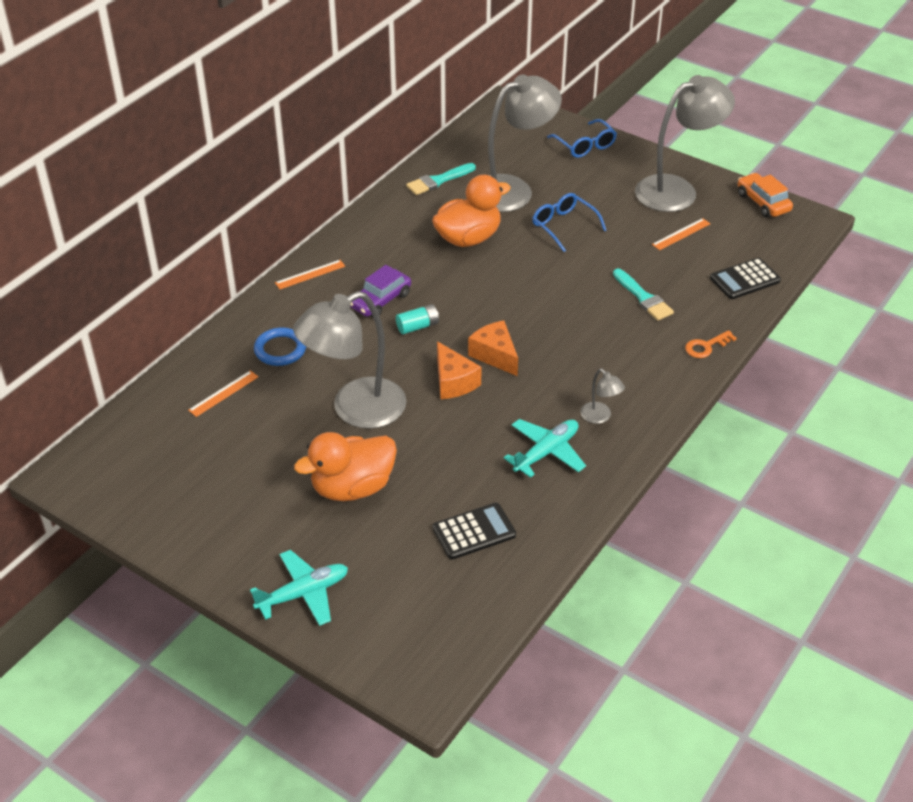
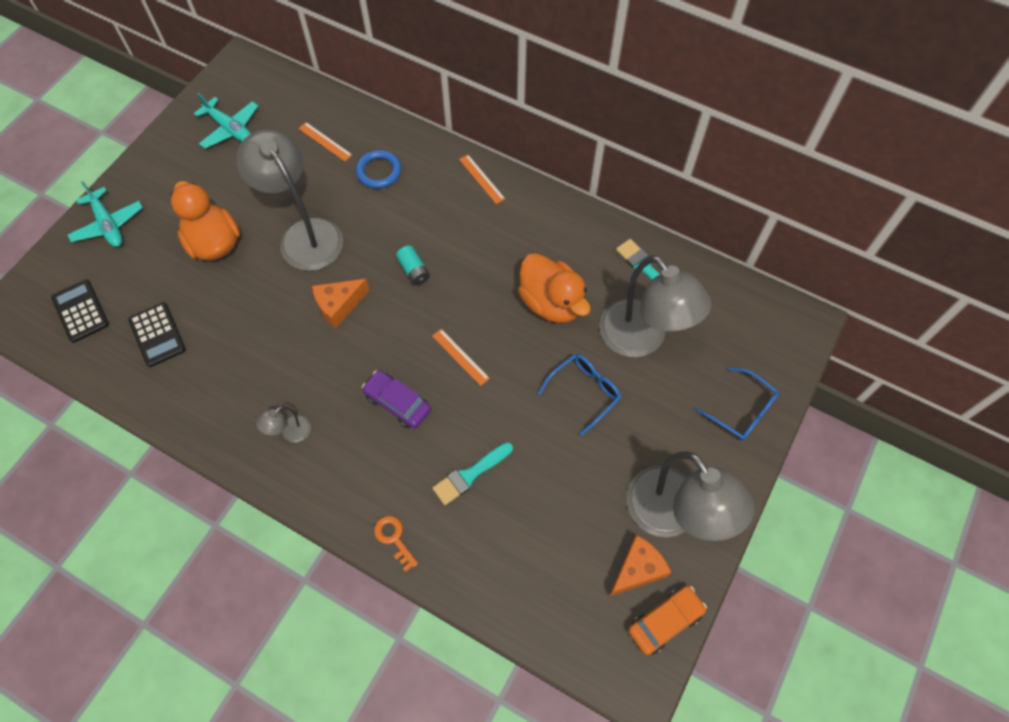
camera: 85 degrees right, 20 degrees up
(380, 300) = (448, 237): purple car -> purple car (397, 403)
(495, 355) = (375, 337): orange cheese -> orange cheese (637, 569)
(546, 452) = (246, 387): turquoise plane -> turquoise plane (230, 129)
(585, 146) = (742, 411): blue glasses -> blue glasses turned 105 degrees counterclockwise
(681, 234) = (587, 518): orange ruler -> orange ruler (460, 357)
(744, 279) = (510, 588): black calculator -> black calculator (81, 311)

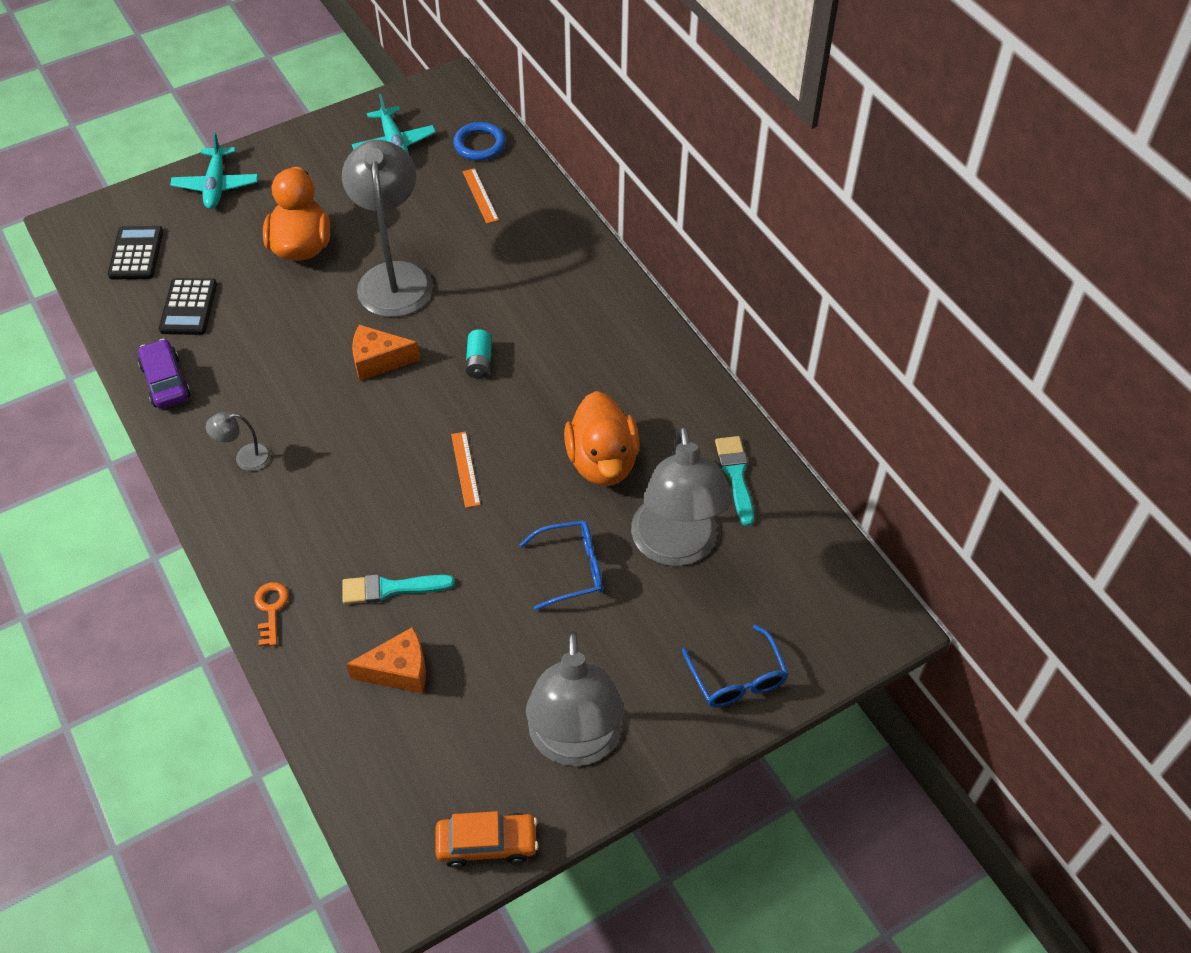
camera: 30 degrees right, 10 degrees down
(379, 171) = (514, 248): blue ring -> blue ring (479, 144)
(397, 403) = (369, 482): purple car -> purple car (166, 381)
(481, 179) = (619, 302): orange ruler -> none
(637, 569) = (496, 776): orange cheese -> orange cheese (399, 670)

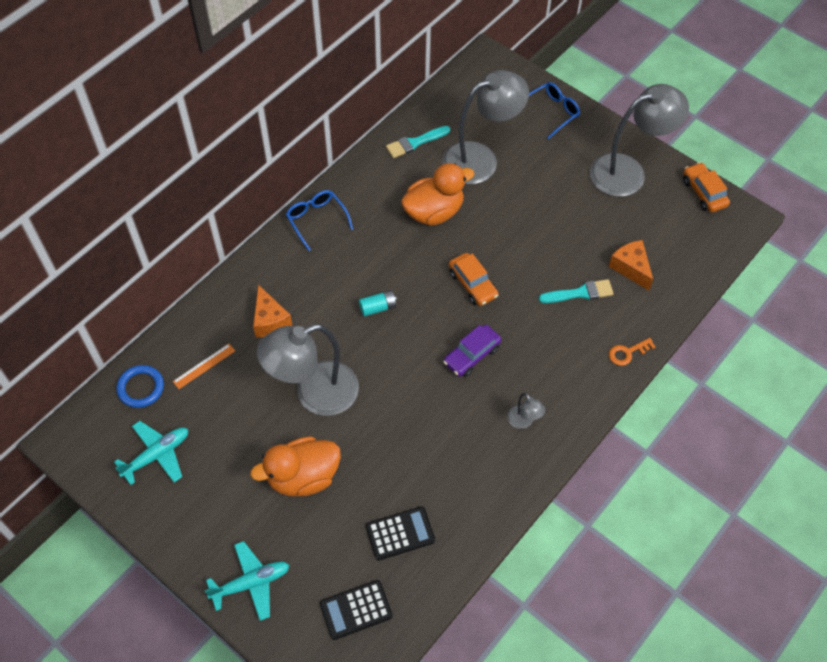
camera: 110 degrees left, 5 degrees up
(166, 381) = (480, 512): purple car -> purple car (472, 355)
(378, 361) = (402, 372): orange cheese -> orange cheese (270, 320)
(390, 588) = (580, 293): turquoise brush -> turquoise brush turned 75 degrees counterclockwise
(465, 469) = (472, 284): orange ruler -> orange car
(572, 569) = (520, 205): blue glasses -> blue glasses (316, 220)

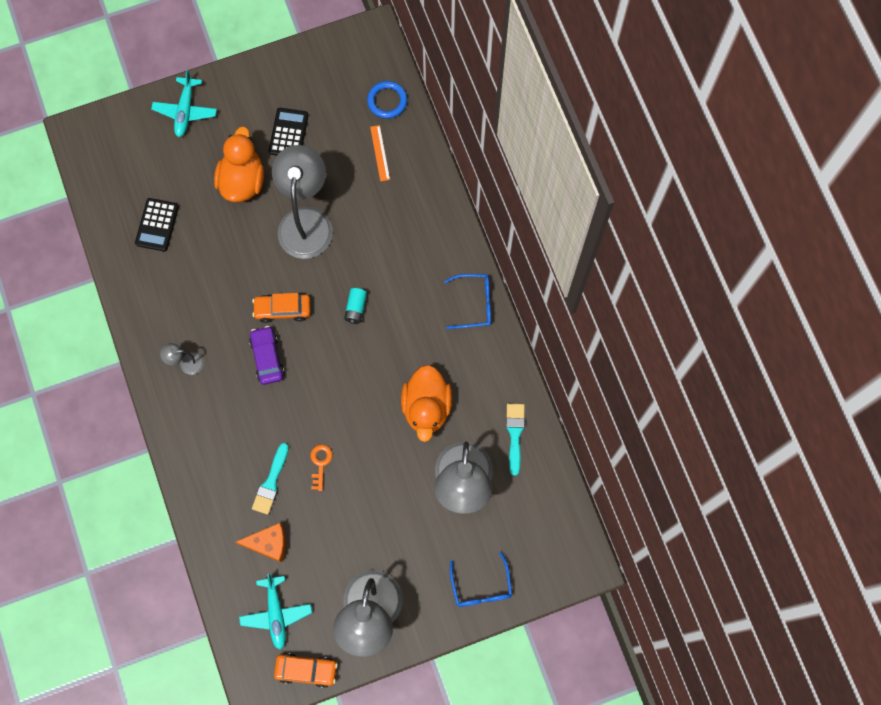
camera: 120 degrees right, 15 degrees up
(157, 455) = (322, 90): turquoise plane -> turquoise plane (276, 613)
(270, 320) = (393, 219): orange cheese -> none
(356, 610) = (123, 168): black calculator -> black calculator (289, 133)
(472, 284) = (333, 397): orange car -> orange car (282, 309)
(627, 353) = (193, 484): orange key -> orange key (320, 463)

